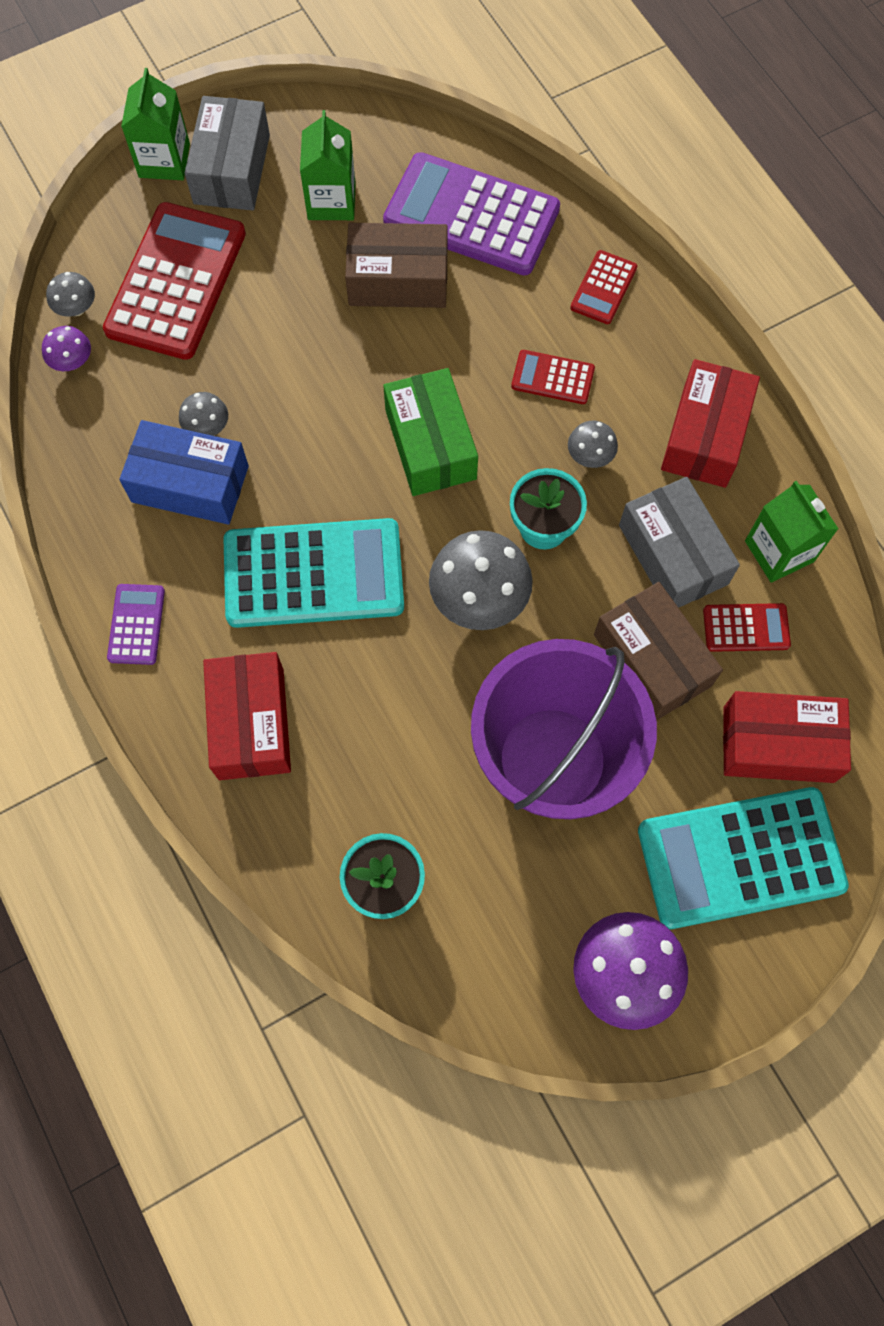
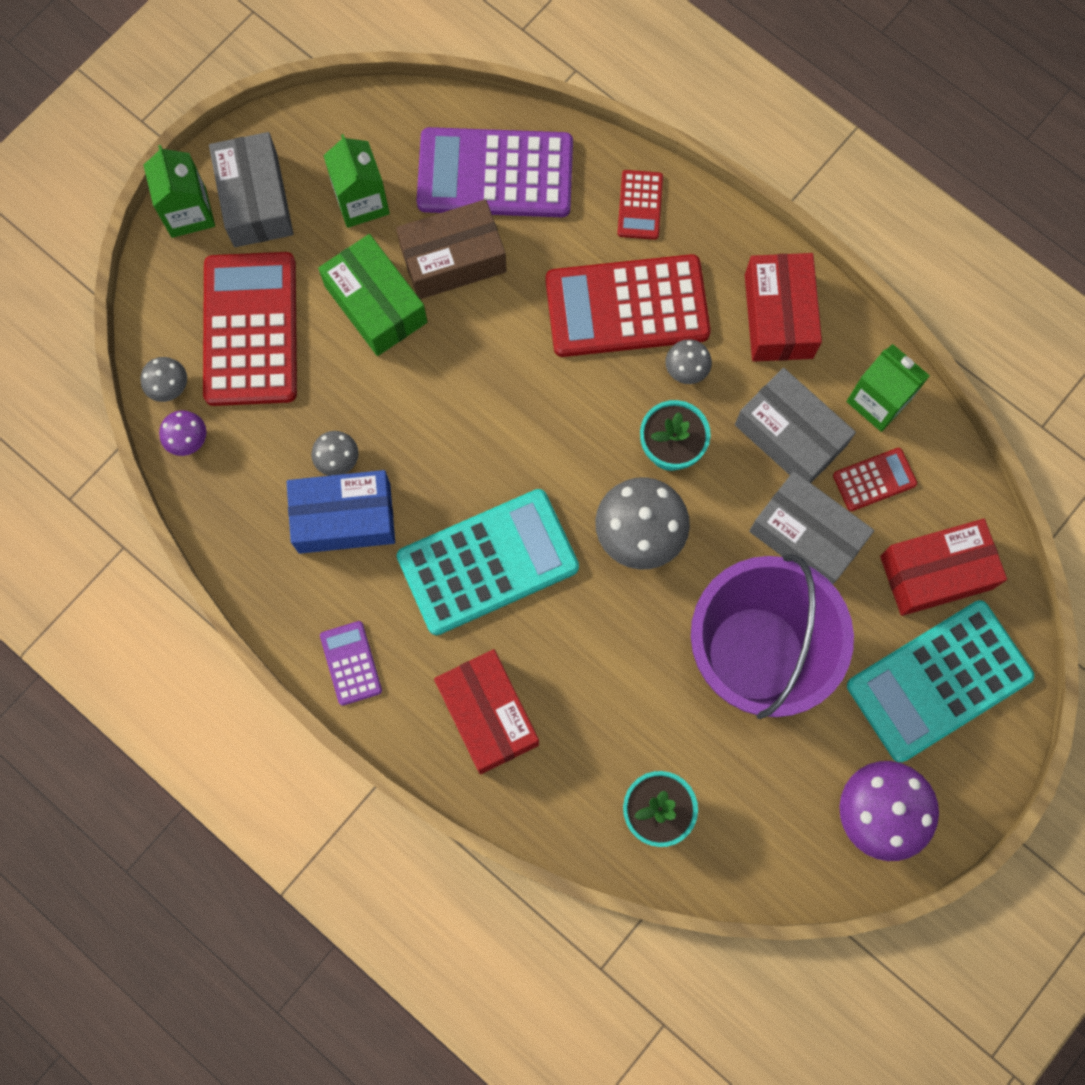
camera: 20 degrees left, 5 degrees up
(430, 444) = (543, 406): green box -> green box (376, 304)
(552, 378) = (627, 307): red calculator -> red calculator, size x2.15
(652, 660) = (806, 536): brown box -> grey box

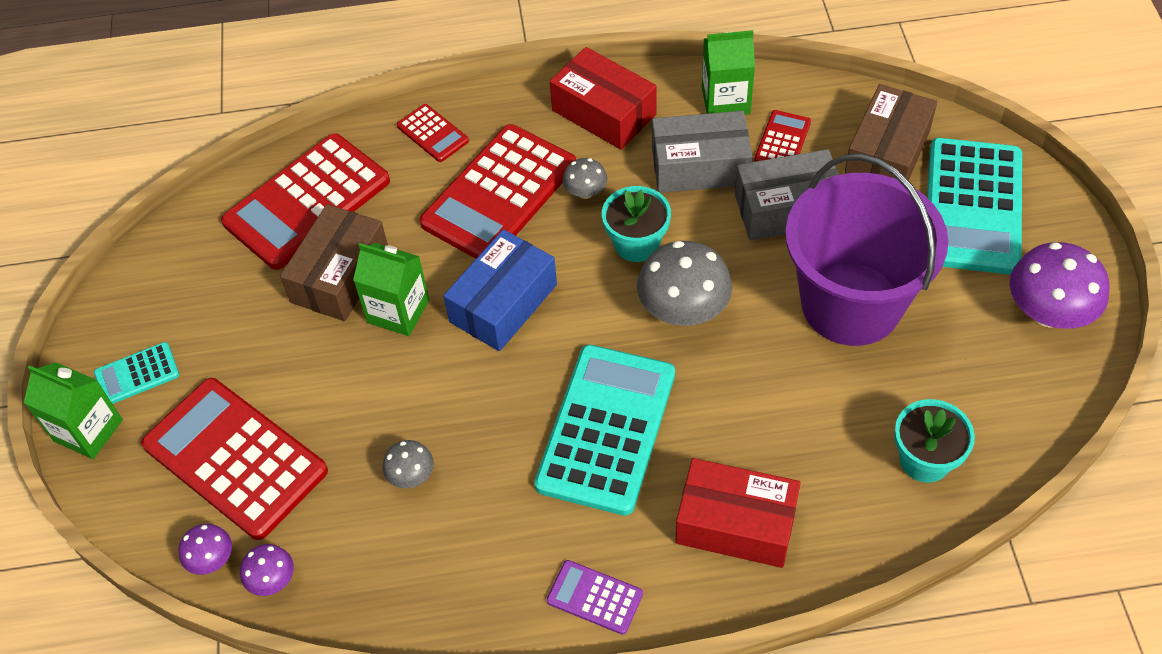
camera: 45 degrees left, 20 degrees down
(169, 386) = (211, 559): grey mushroom -> purple mushroom
(255, 200) = (137, 374): grey box -> turquoise calculator
(344, 518) = (465, 507): blue box -> blue box (503, 303)
(361, 202) = (225, 302): green carton -> green carton (398, 311)
(376, 304) = (316, 353): green box -> none
(495, 174) = (307, 202): purple calculator -> red calculator
(936, 572) = (887, 153): red box -> brown box

